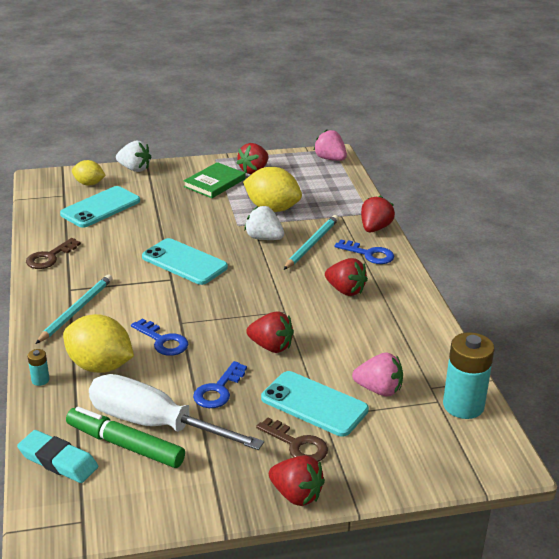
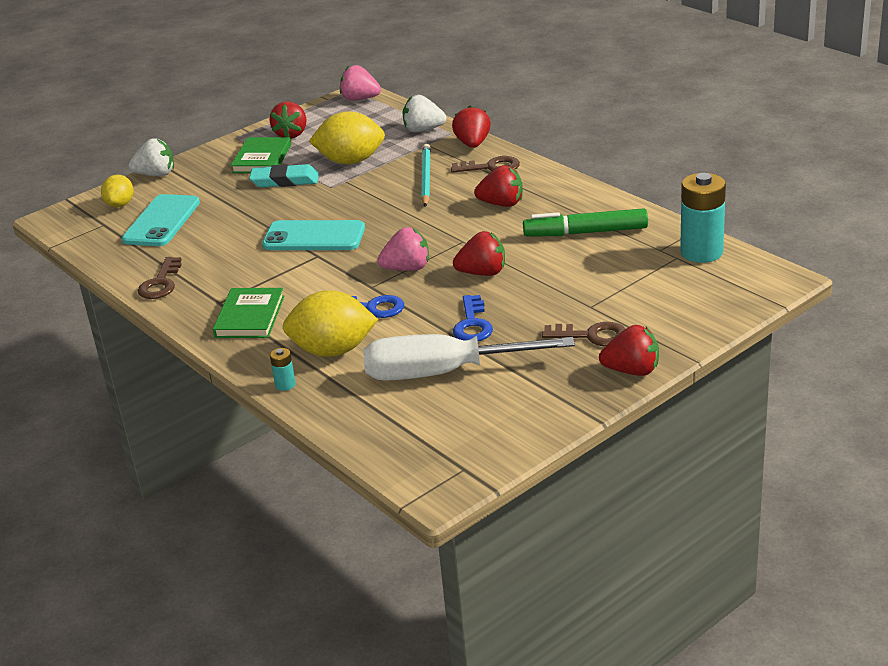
camera: 25 degrees left, 0 degrees up
(58, 461) = (384, 437): turquoise eraser -> turquoise eraser (285, 181)
(76, 310) = (249, 317): turquoise pencil -> green book
(89, 184) = (120, 204): yellow lemon -> yellow lemon turned 75 degrees counterclockwise
(125, 445) = (434, 399): green marker -> green marker (585, 232)
(264, 238) = (372, 189): white strawberry -> white strawberry (423, 130)
(314, 404) = (573, 301): turquoise phone -> none
(369, 254) = (491, 167): blue key -> brown key
(379, 390) = (617, 268): pink strawberry -> pink strawberry (407, 268)

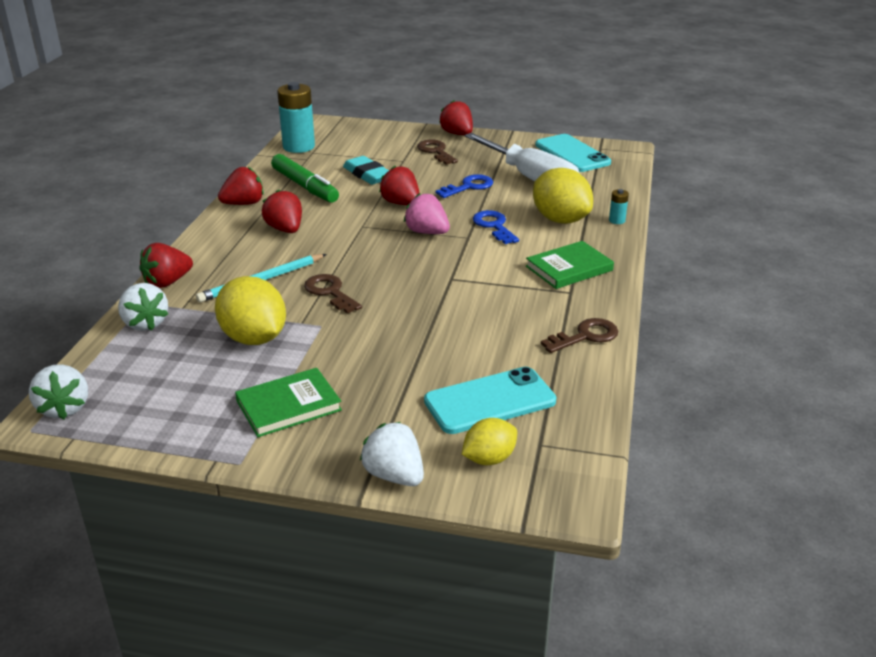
camera: 130 degrees left, 0 degrees up
(285, 181) = (331, 361): turquoise eraser -> turquoise eraser (367, 175)
(291, 134) = (206, 416): red strawberry -> red strawberry (244, 204)
(314, 237) = (424, 293): turquoise phone -> turquoise phone (572, 154)
(360, 99) = (64, 408): pink strawberry -> white strawberry
(491, 167) = (215, 256): brown key -> brown key (330, 292)

